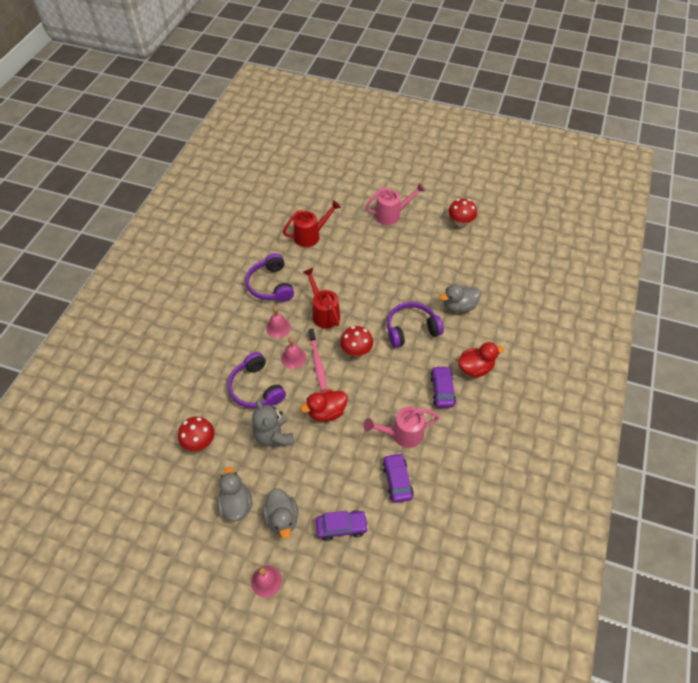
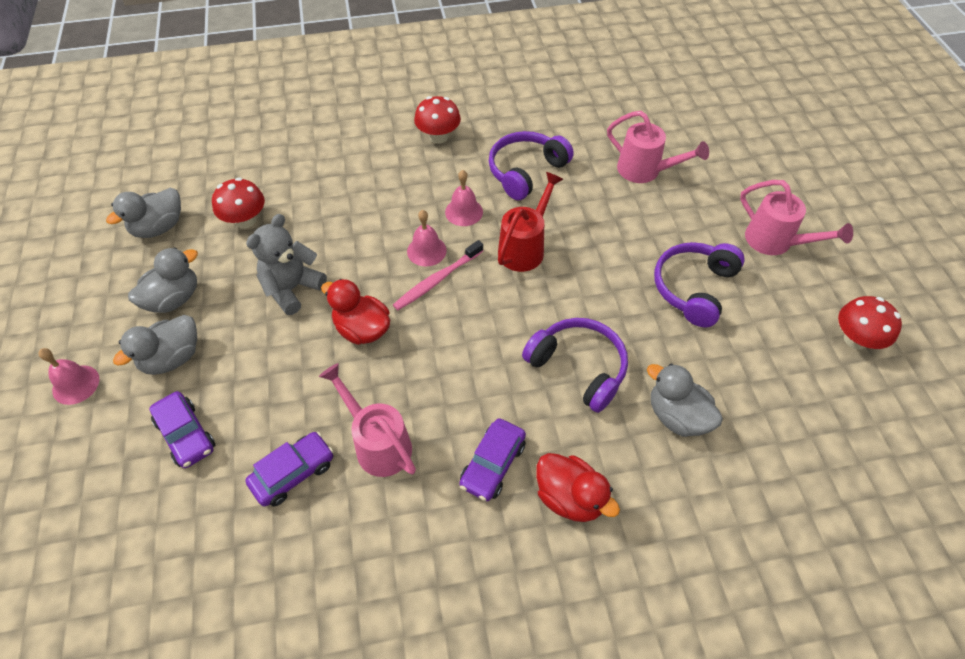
camera: 60 degrees right, 0 degrees up
(166, 495) = (159, 227): none -> grey duck
(256, 388) = (354, 236): purple headphones -> purple headphones (694, 288)
(310, 236) = (645, 171): red watering can -> pink watering can
(356, 350) = (488, 315): red mushroom -> red mushroom (438, 137)
(442, 390) = (492, 464): purple car -> purple car turned 150 degrees clockwise

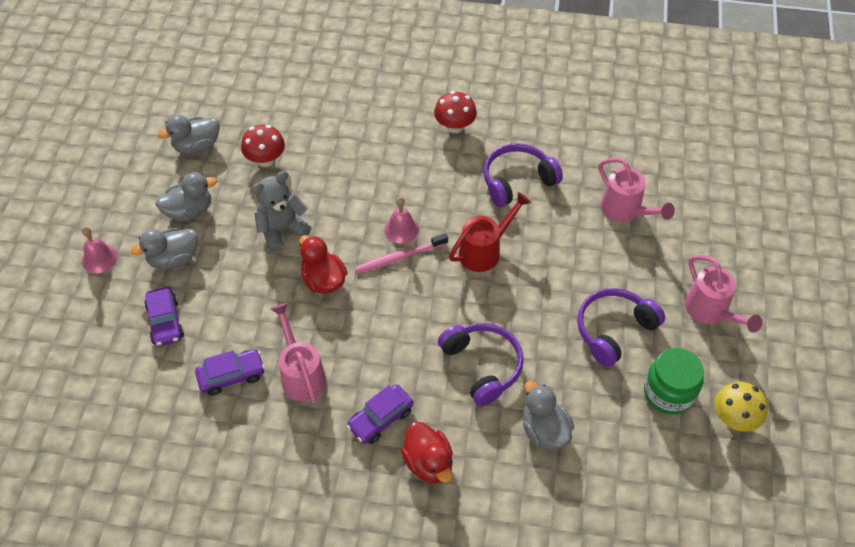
camera: 20 degrees right, 0 degrees up
(464, 212) = (447, 203): pink bell -> none
(780, 334) = (668, 392): none -> green jar
(855, 339) = (734, 418): red mushroom -> yellow mushroom

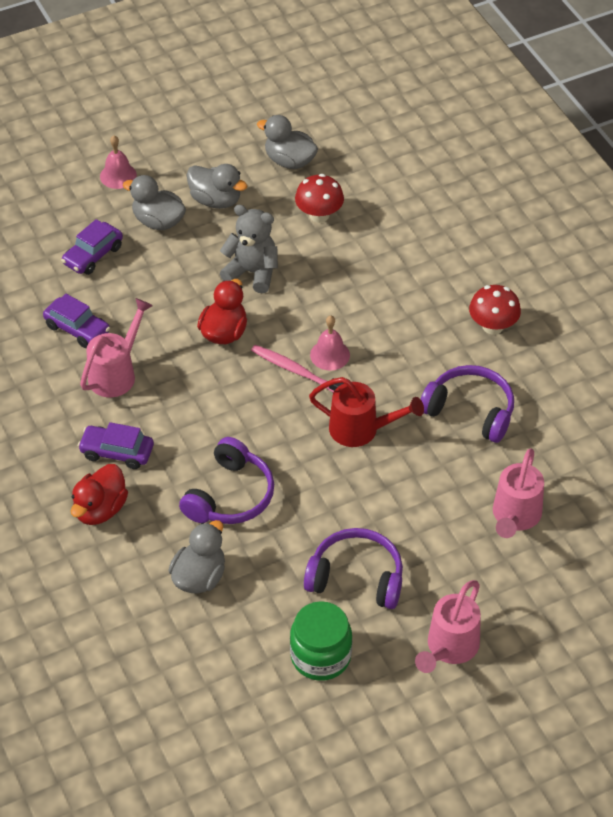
camera: 55 degrees right, 5 degrees down
(734, 418) = (335, 724): yellow mushroom -> none

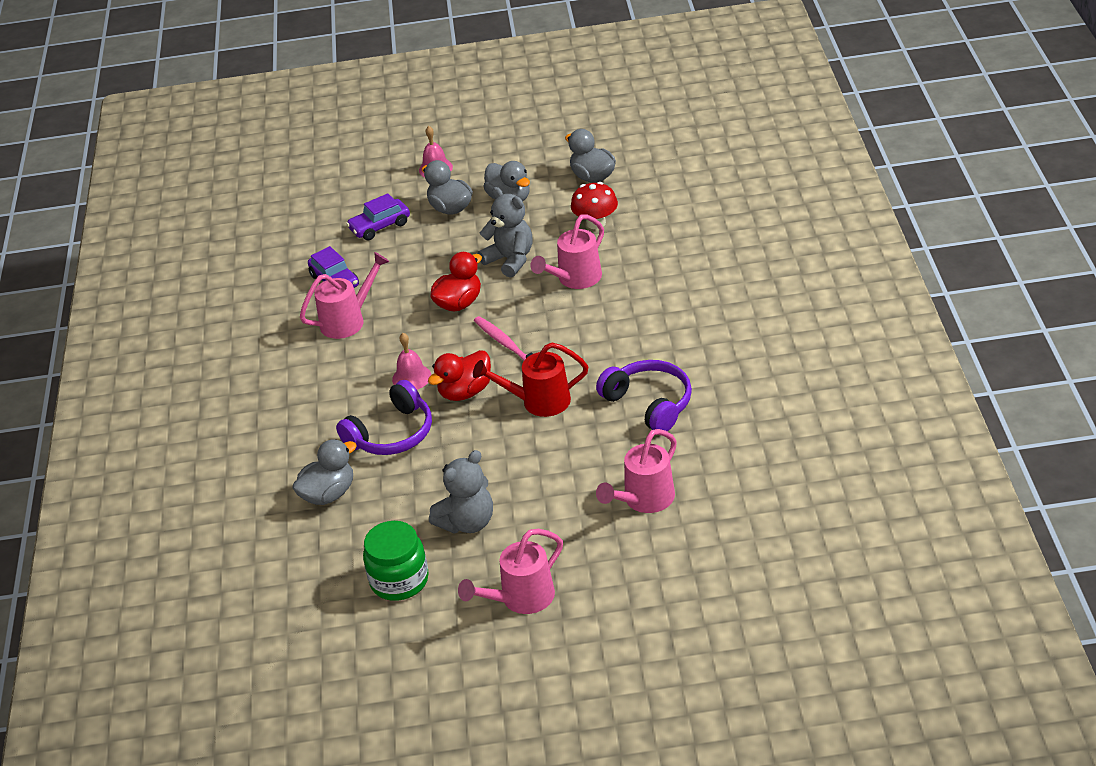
camera: 25 degrees right, 10 degrees down
(100, 509) = (274, 424): red duck -> red duck (465, 392)
(117, 452) = (314, 382): purple car -> none
(329, 284) = (575, 279): none -> pink watering can
(330, 355) = (544, 336): pink bell -> pink bell (411, 377)
(356, 578) = (467, 522): purple headphones -> grey teddy bear
(361, 430) = (538, 402): red watering can -> red watering can turned 135 degrees clockwise
(493, 326) = (709, 337): red mushroom -> none

